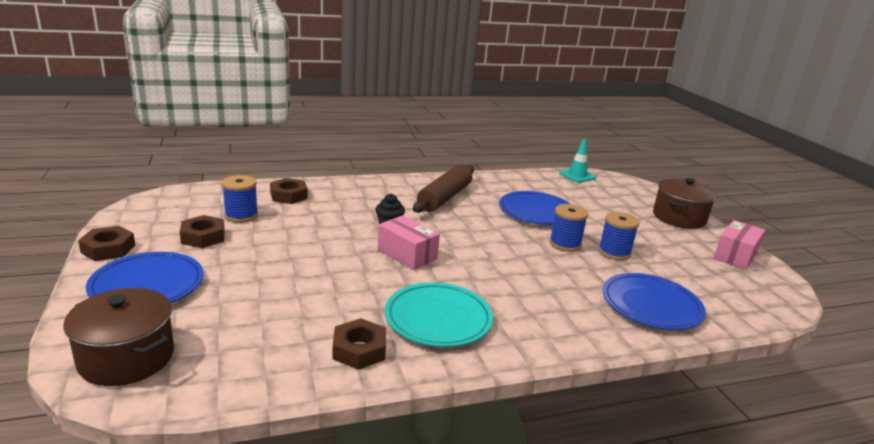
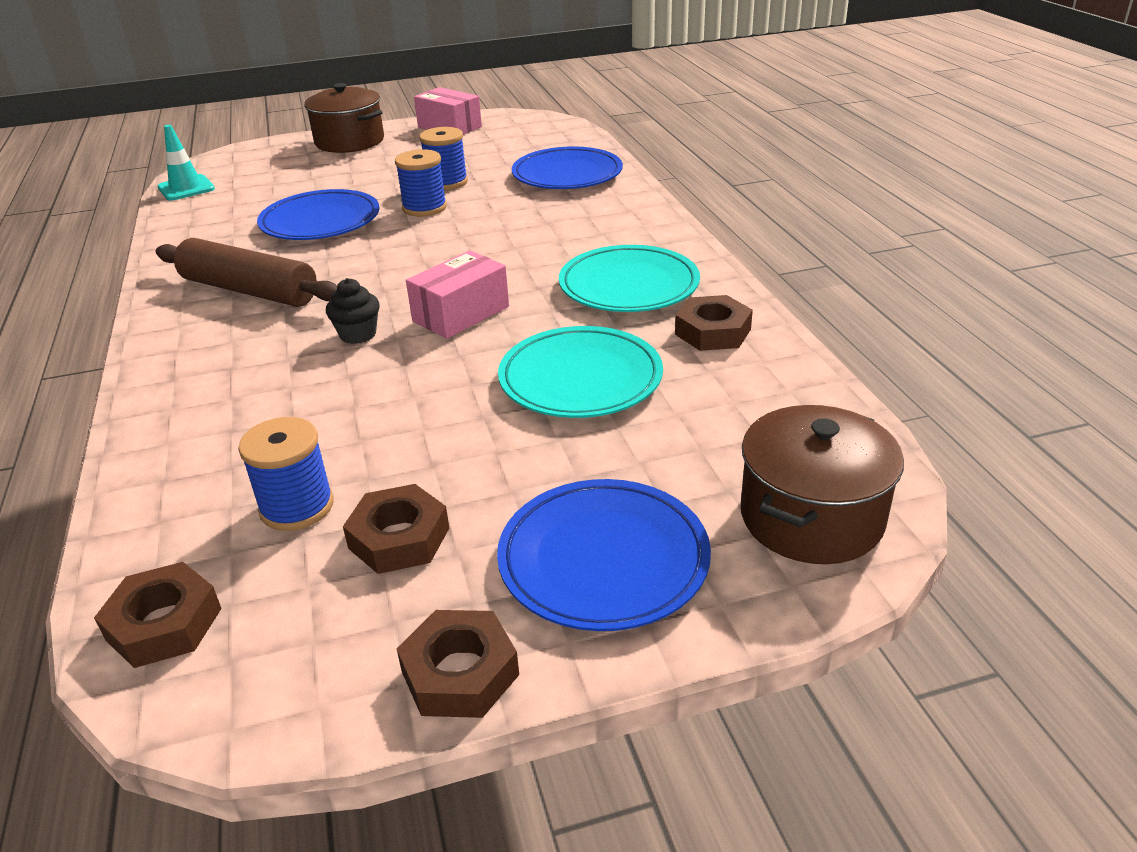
camera: 85 degrees left, 10 degrees up
(289, 196) = (198, 460): brown nut -> brown nut (164, 624)
(316, 290) = (580, 379): none -> turquoise plate

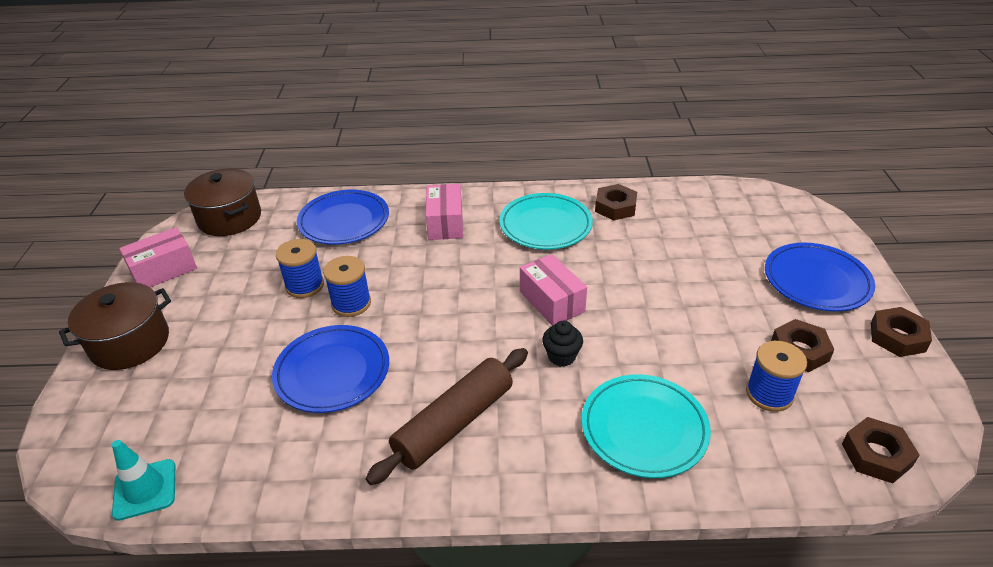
camera: 75 degrees left, 5 degrees up
(580, 379) = (653, 262): turquoise plate -> turquoise plate (644, 429)
(595, 224) = (445, 223): none -> pink box
(811, 517) = (786, 216): brown pot -> brown pot (230, 218)

